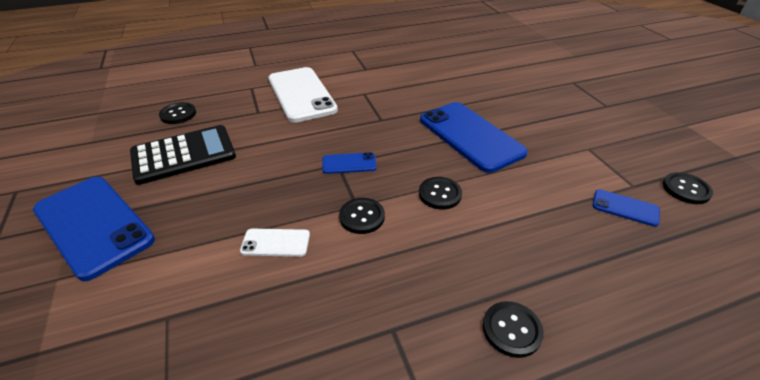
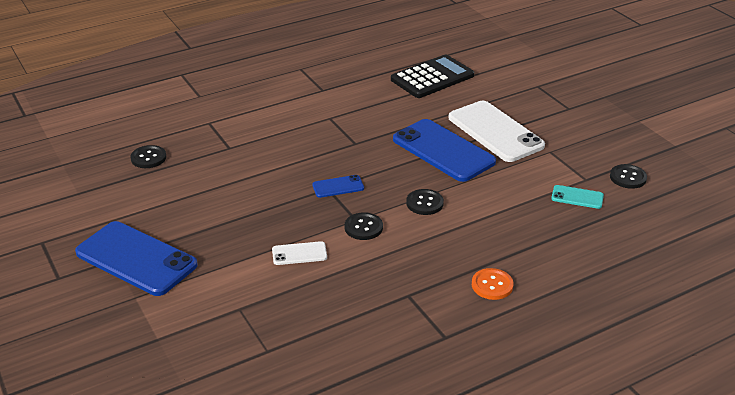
camera: 10 degrees left, 5 degrees down
(184, 155) = (179, 195): black calculator -> black calculator (432, 77)
(301, 94) = (265, 125): white phone -> white phone (495, 132)
(511, 330) = (492, 285): black button -> orange button
(625, 208) = (577, 197): blue phone -> turquoise phone

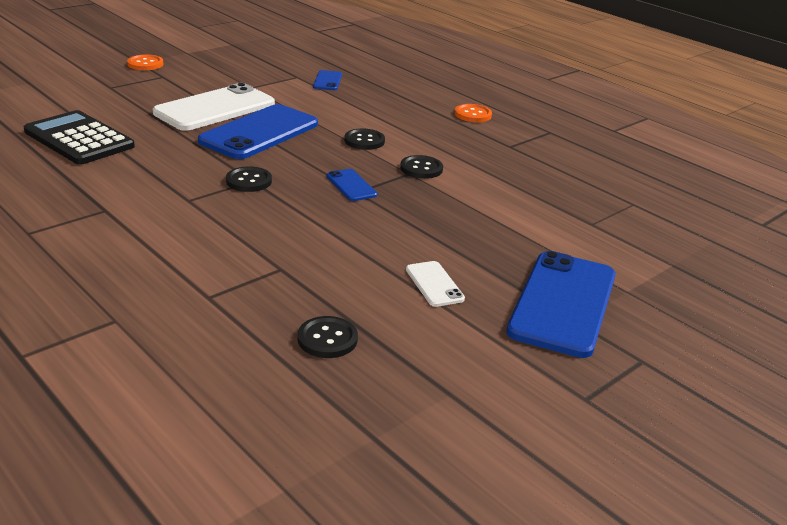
camera: 105 degrees left, 5 degrees down
(299, 254) = (485, 199): white phone -> white phone (434, 284)
(577, 197) = (327, 81): turquoise phone -> blue phone
(598, 100) = (145, 64): none -> orange button
(628, 177) = (289, 62): black button -> black button (249, 181)

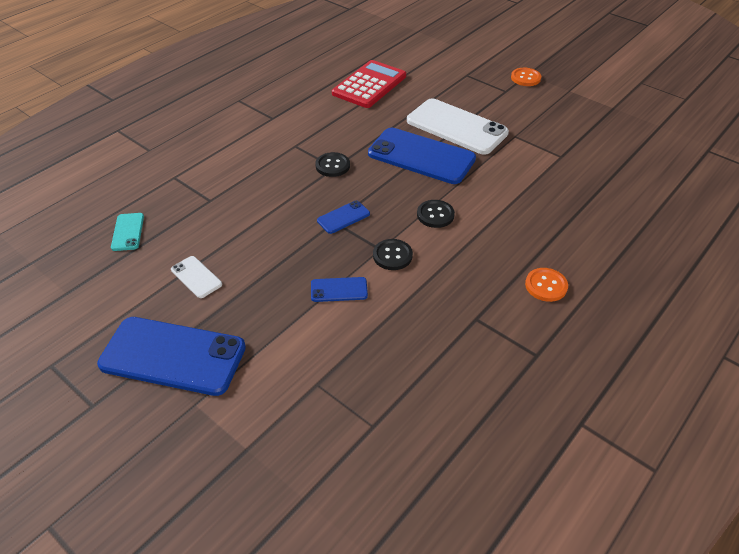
camera: 85 degrees right, 15 degrees up
(79, 139) = (369, 85): black calculator -> red calculator
(327, 81) = (565, 176): blue phone -> blue phone (339, 290)
(327, 339) = (128, 232): black button -> turquoise phone
(434, 284) = (196, 277): white phone -> white phone turned 75 degrees clockwise

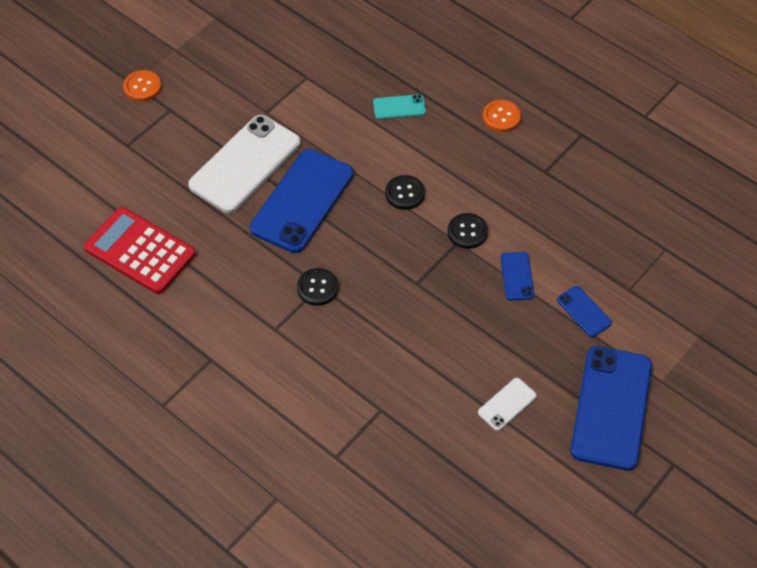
camera: 90 degrees left, 10 degrees up
(128, 232) = (439, 487): turquoise phone -> turquoise phone (399, 107)
(343, 217) = (410, 275): blue phone -> blue phone (584, 311)

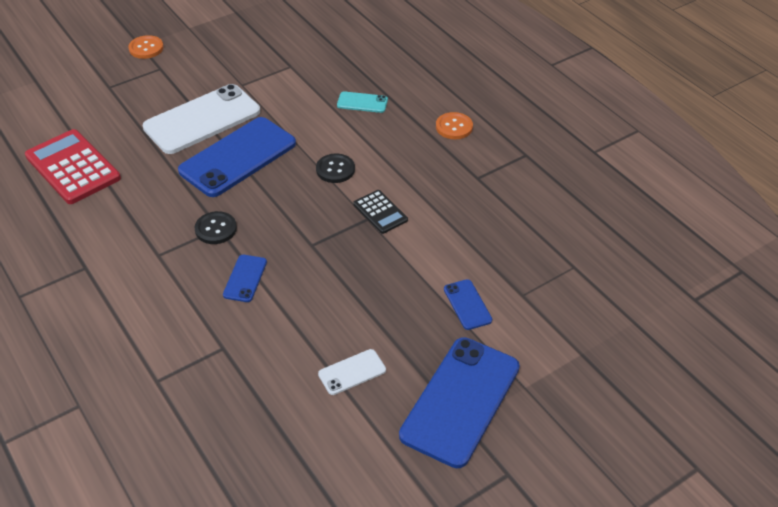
camera: 15 degrees right, 10 degrees down
(467, 232) = (380, 212): black button -> black calculator
(517, 276) = (412, 259): blue phone -> blue phone (245, 278)

